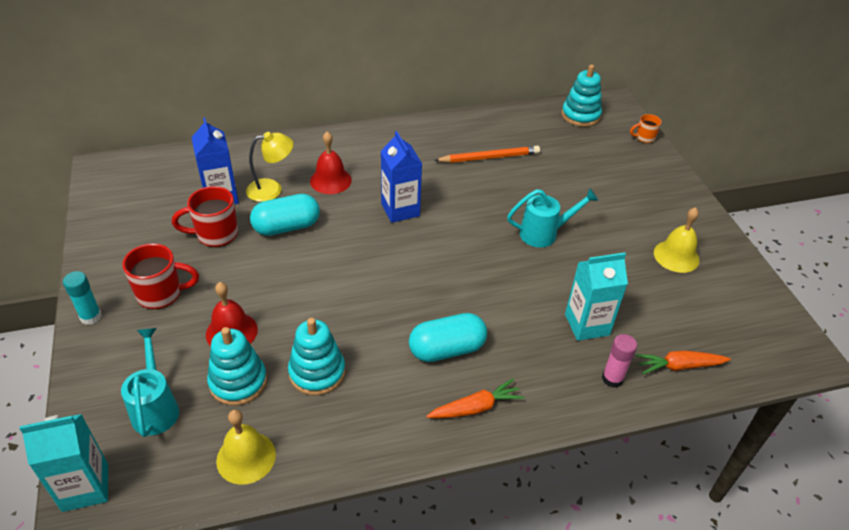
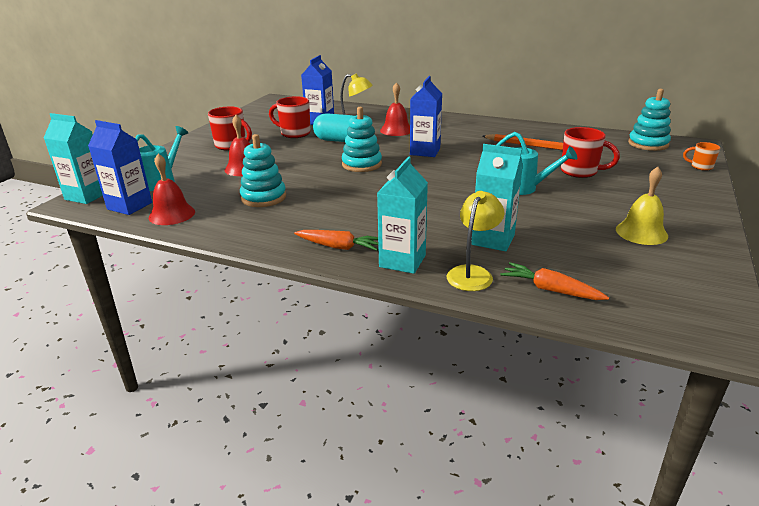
camera: 40 degrees right, 15 degrees down
(91, 317) = (187, 143): turquoise glue stick -> none
(172, 473) = (129, 206): none -> blue carton
(238, 382) = (216, 186): turquoise stacking toy -> turquoise stacking toy (362, 164)
(246, 457) = (172, 214): yellow bell -> red bell
(447, 349) = (361, 215): turquoise capsule -> none
(547, 395) = (402, 261): none -> turquoise carton
(565, 185) = (580, 172): none -> red mug
(612, 379) = (473, 273): pink glue stick -> yellow lamp

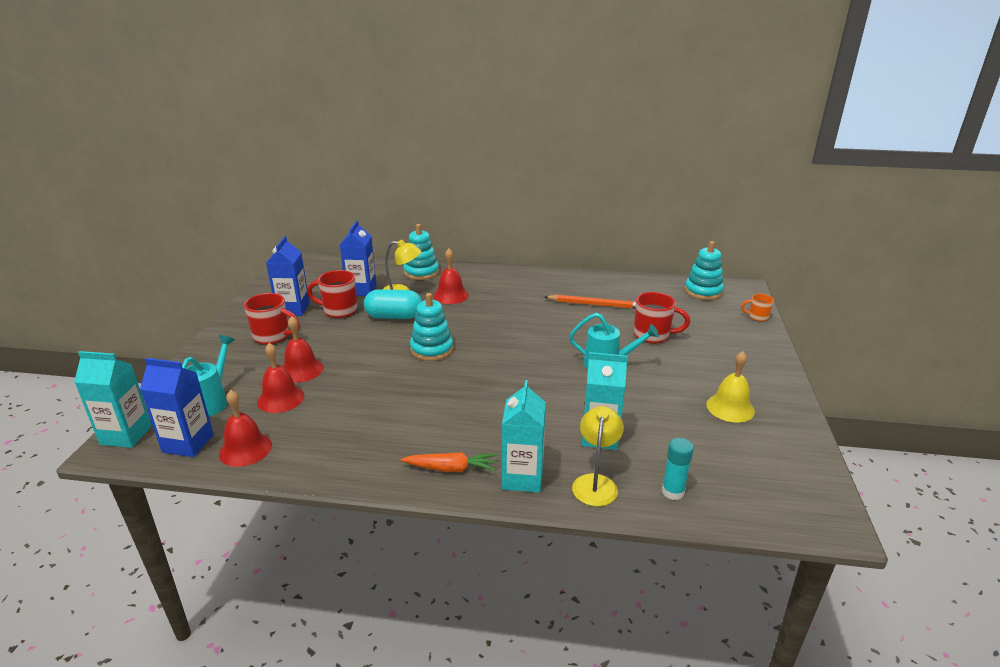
camera: 15 degrees left, 0 degrees up
(217, 185) = (280, 399): none -> red bell
(263, 197) = (342, 410): turquoise stacking toy -> turquoise stacking toy (421, 272)
(425, 151) = (492, 323): blue carton -> blue carton (293, 309)
(550, 290) = (673, 492): orange carrot -> turquoise glue stick

